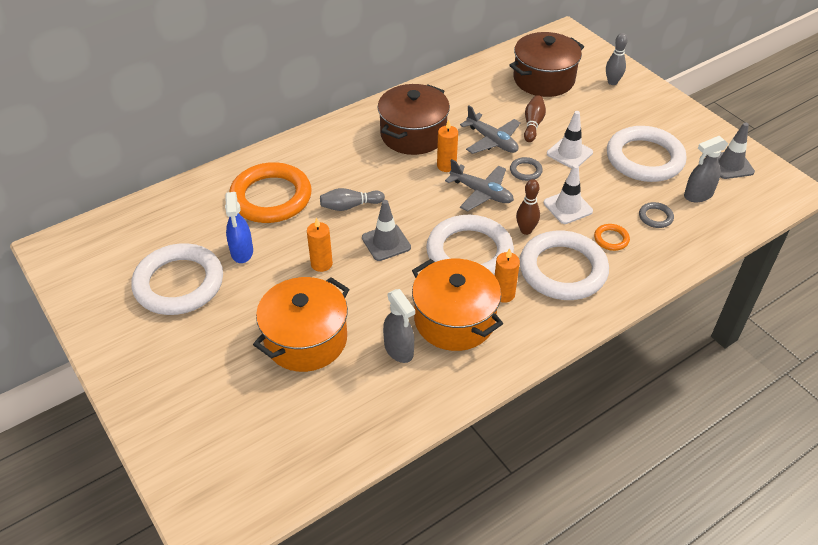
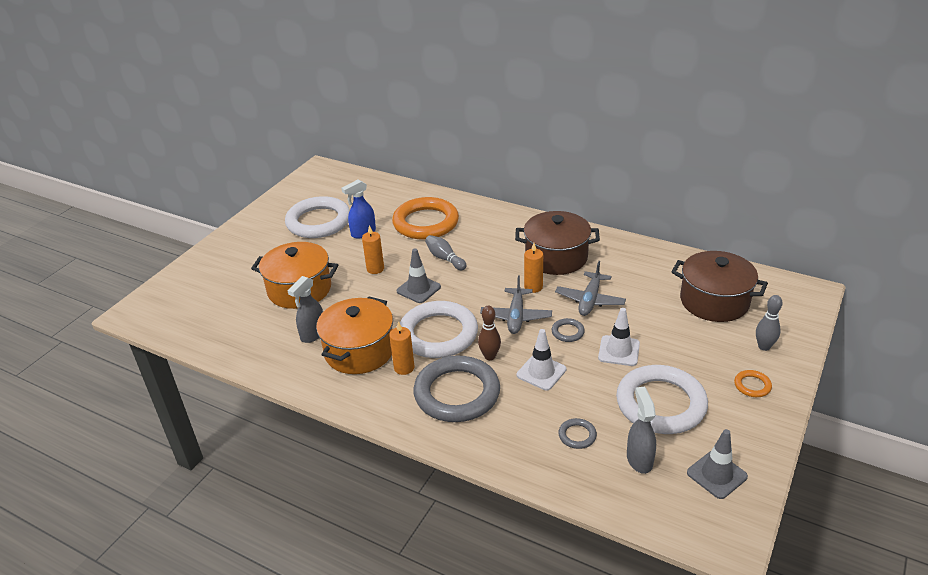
camera: 65 degrees right, 10 degrees down
(533, 124) = (638, 316): brown bowling pin -> none
(563, 270) = (457, 393): white ring -> grey ring
(611, 239) = (520, 413): orange ring -> orange ring (752, 385)
(697, 195) = (639, 459): grey spray bottle -> grey spray bottle turned 45 degrees clockwise

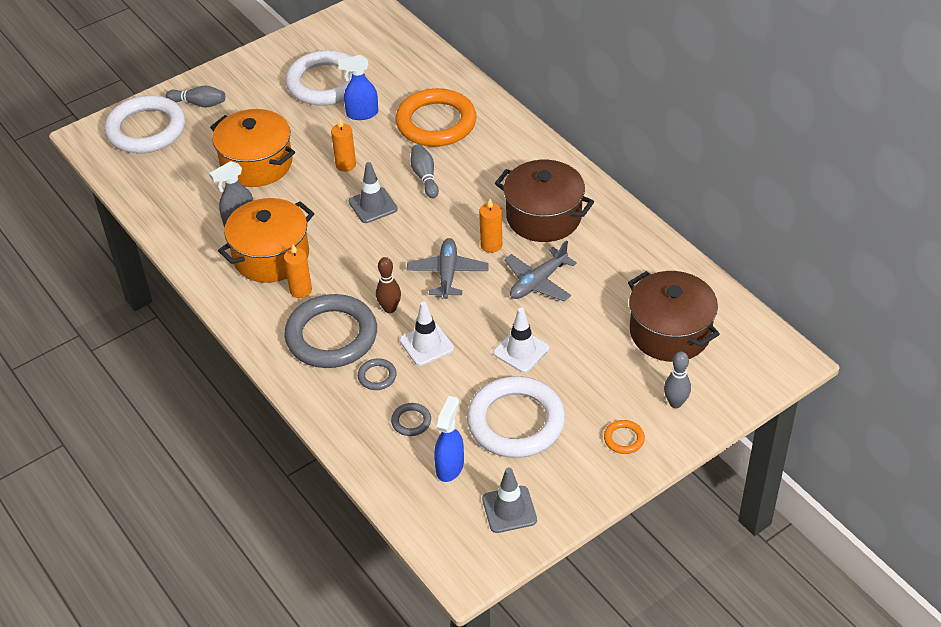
camera: 25 degrees right, 10 degrees up
(220, 263) = (199, 103): none -> grey bowling pin
(438, 334) = (357, 265): white ring -> white ring (146, 129)
(516, 316) = (447, 274): grey plane -> grey plane turned 150 degrees clockwise
(567, 332) = (486, 310): grey ring -> grey ring (377, 376)
(639, 459) = (450, 467): grey spray bottle -> blue spray bottle

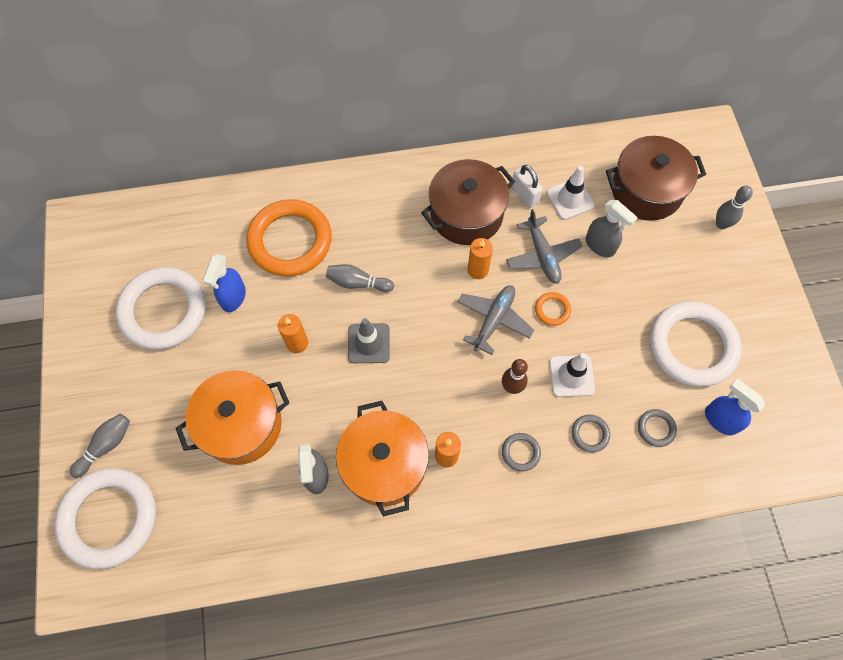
camera: 65 degrees left, 20 degrees up
(331, 336) = (520, 452): grey ring -> grey ring, size x0.41
(447, 274) = (494, 320): grey plane -> grey plane turned 90 degrees clockwise
(509, 509) = (783, 395): grey traffic cone -> none
(521, 351) = (615, 305): white traffic cone -> white traffic cone (570, 199)
(579, 319) = (600, 246): none -> grey spray bottle
(595, 247) = (524, 195): none -> white padlock
(624, 439) = (743, 277): orange ring -> orange ring (552, 310)

